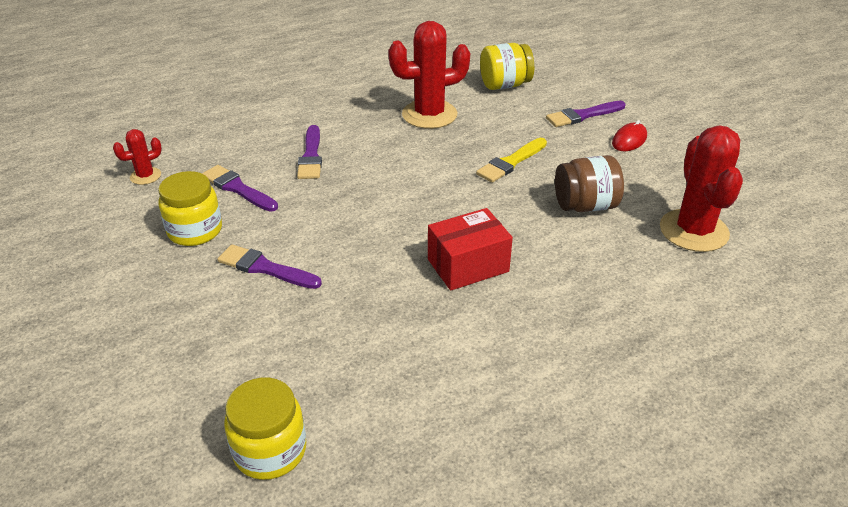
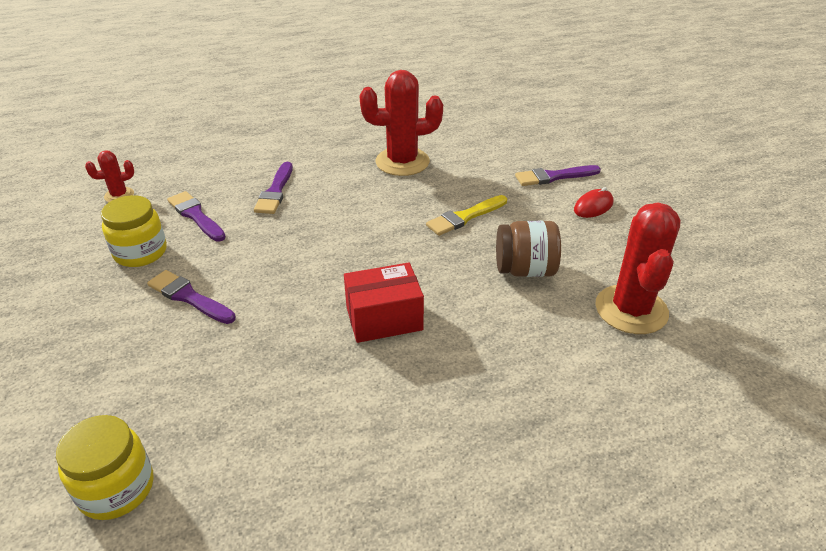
camera: 10 degrees right, 0 degrees up
(504, 85) = (486, 139): yellow jar -> none

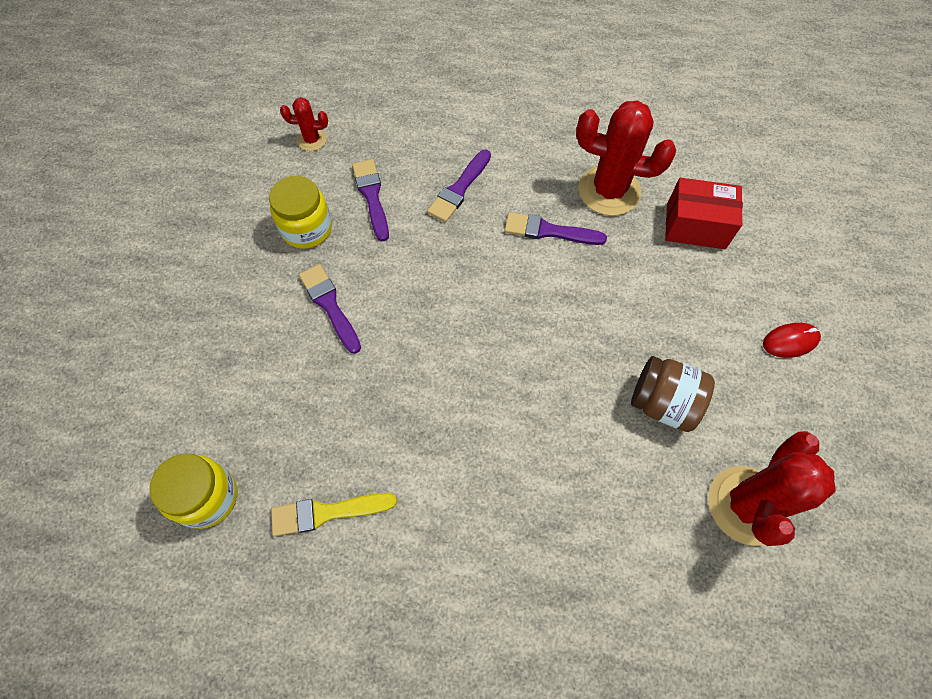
camera: 25 degrees right, 25 degrees up
(384, 318) = (492, 408): red box -> red box (695, 226)
(465, 217) = (637, 301): yellow brush -> yellow brush (327, 512)
(554, 176) = (770, 277): purple brush -> purple brush (549, 231)

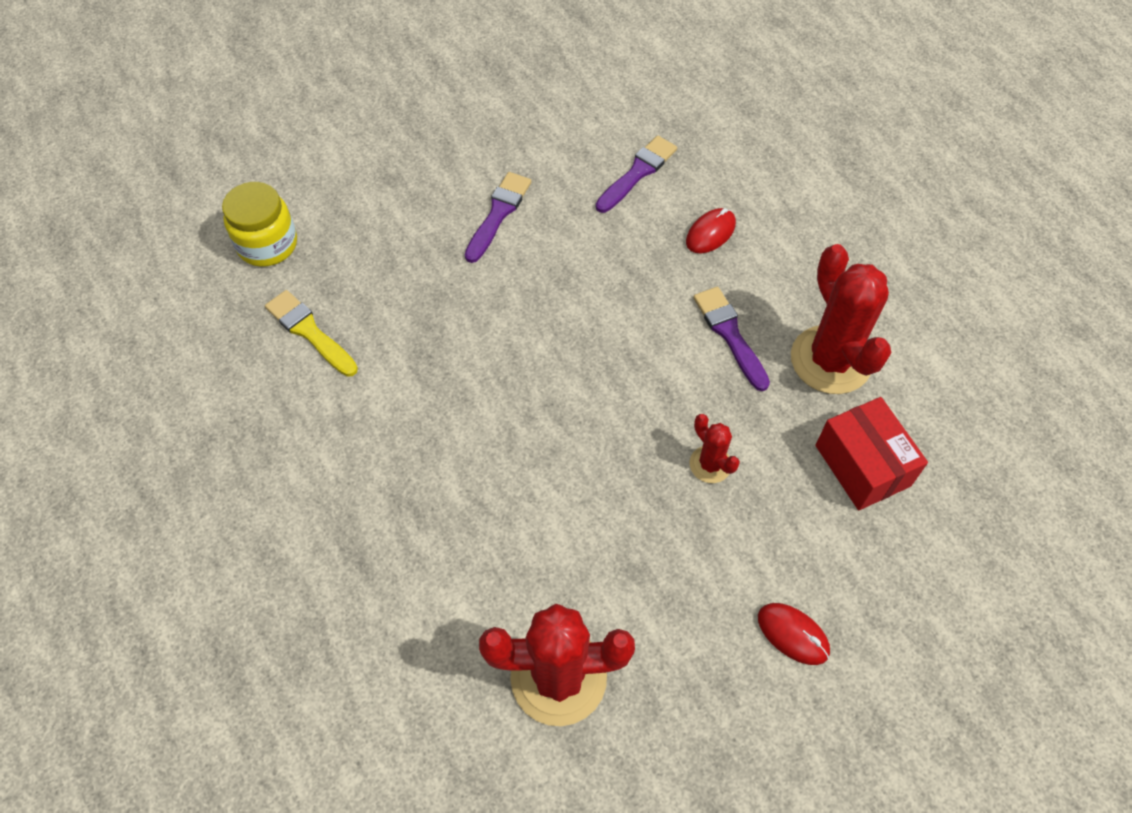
camera: 55 degrees right, 5 degrees down
(307, 229) = (560, 149): yellow jar -> none
(312, 140) = (657, 92): red cactus -> red cactus (710, 464)
(459, 188) = (710, 233): purple brush -> red mouse
(663, 403) = (614, 541): brown jar -> none

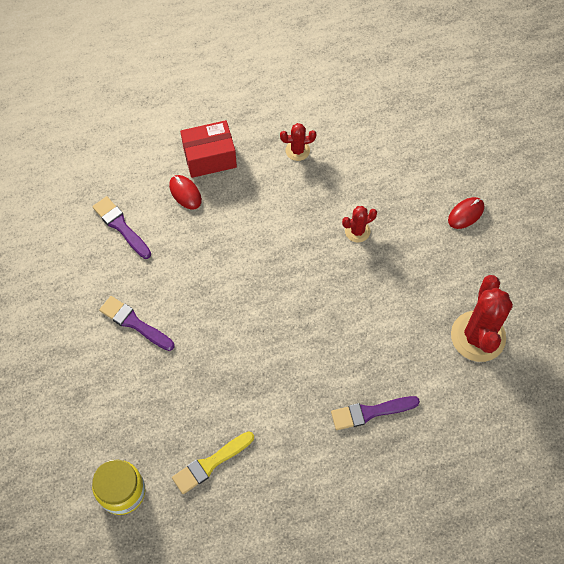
camera: 80 degrees left, 5 degrees up
(730, 335) = (268, 200): purple brush -> purple brush (371, 412)
(830, 360) = (297, 150): red cactus -> red cactus, size x0.49
(862, 465) = (370, 153): red box -> red box (209, 157)

